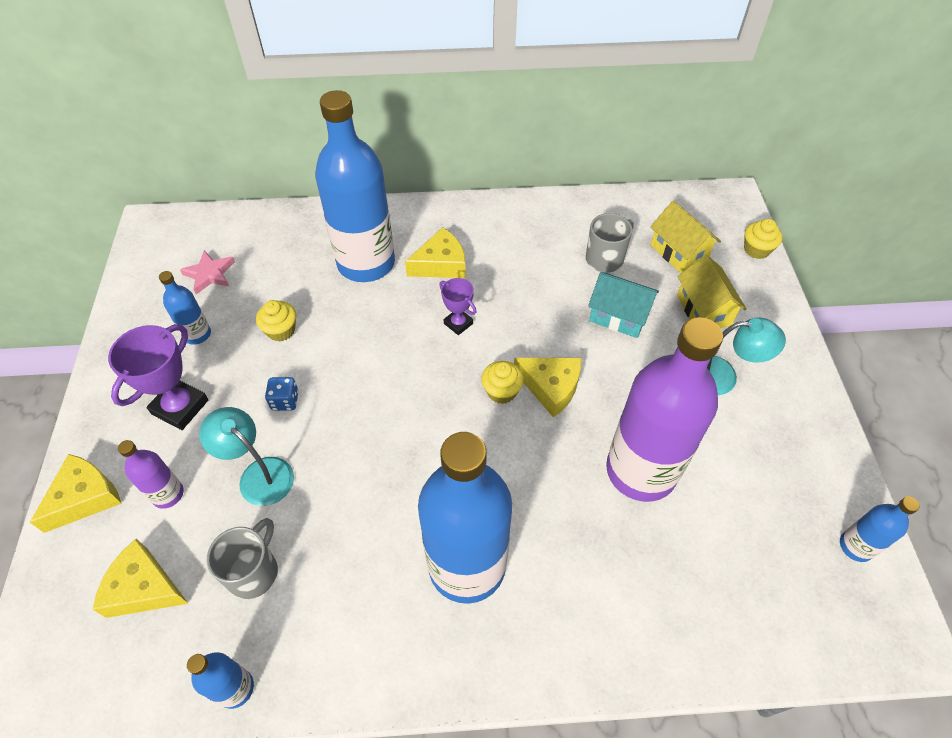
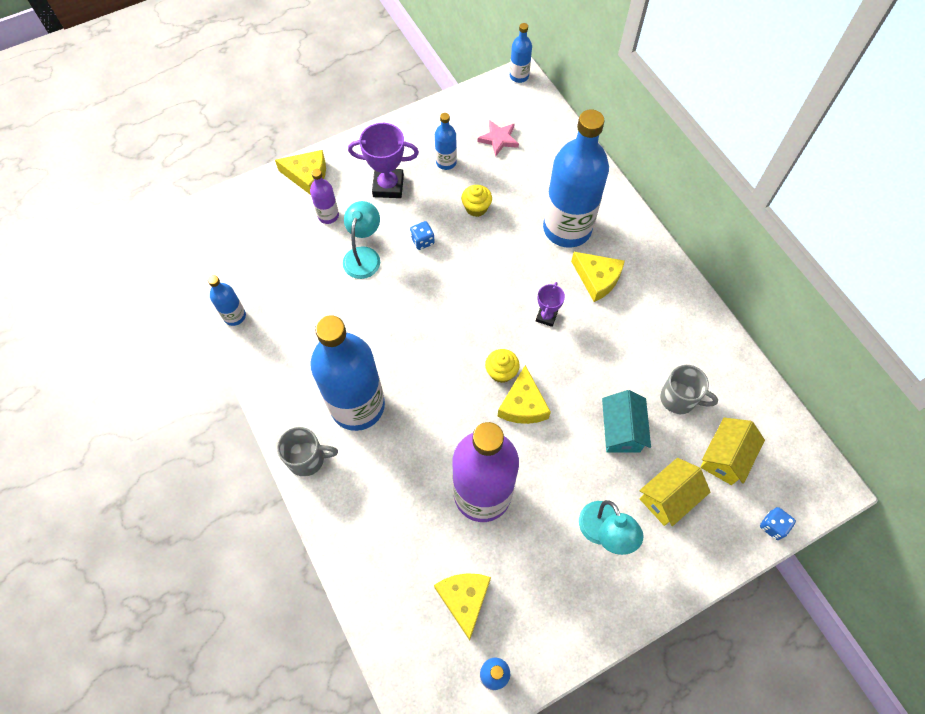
camera: 65 degrees right, 10 degrees up
(144, 588) = (269, 239): yellow cheese -> yellow cheese (464, 599)
(145, 224) = (519, 76): none -> blue bottle
(254, 571) = (302, 288): grey mug -> grey mug (307, 459)
(756, 249) = (773, 526): yellow cupcake -> blue dice

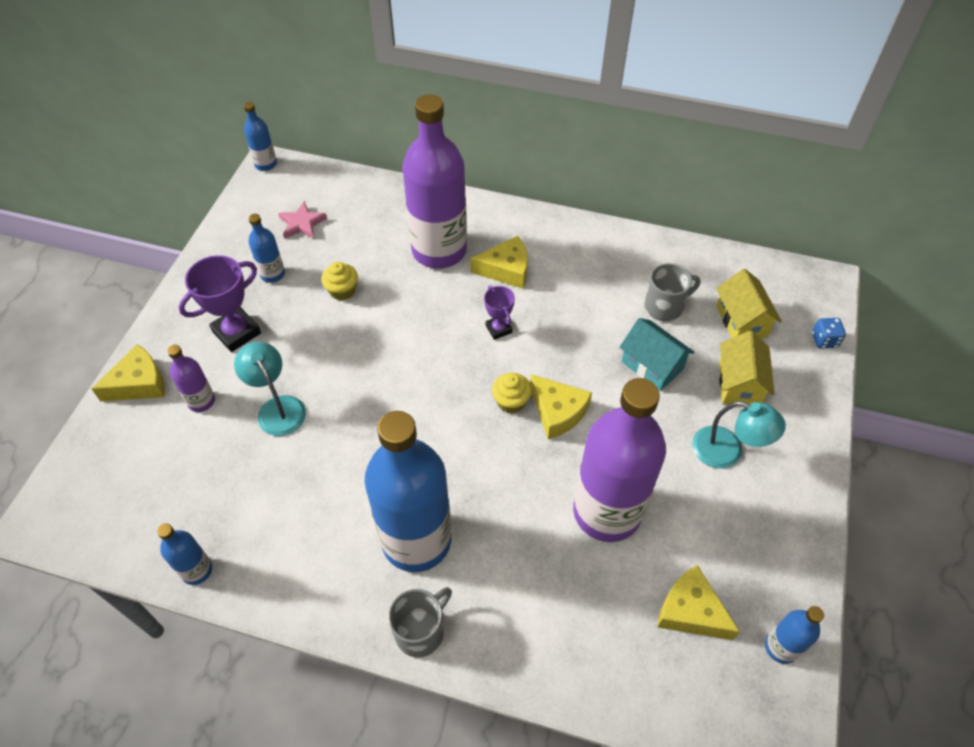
camera: 45 degrees left, 10 degrees down
(422, 241) = (322, 353): blue dice -> none
(567, 228) = (439, 250): blue bottle -> purple bottle

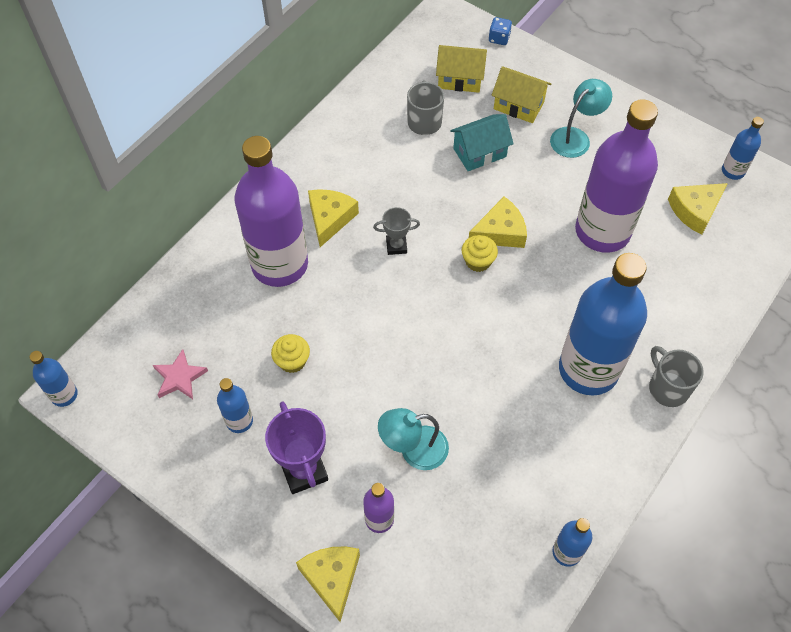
camera: 70 degrees left, 5 degrees up
(498, 329) = (396, 246): purple trophy -> grey trophy

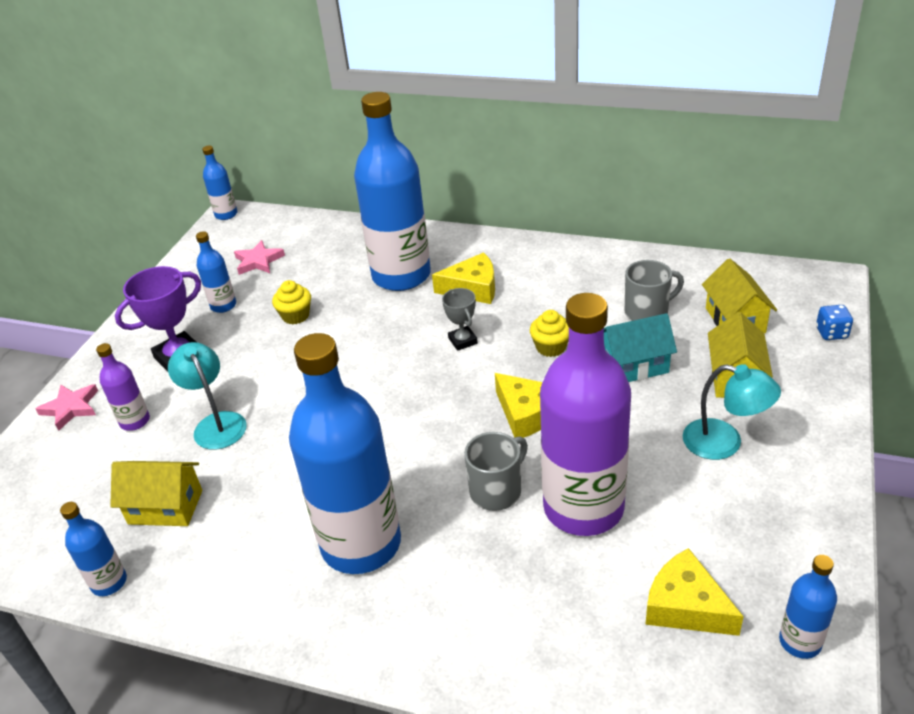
camera: 75 degrees right, 20 degrees down
(279, 264) = (401, 276): purple bottle -> blue bottle
(332, 578) = (71, 408): yellow cheese -> pink star
(478, 261) = (474, 406): yellow cupcake -> yellow cupcake (551, 347)
(479, 153) = (634, 366): turquoise house -> turquoise house turned 60 degrees counterclockwise
(500, 502) = (165, 507): none -> yellow house
(667, 388) = (360, 637): grey mug -> grey mug (497, 491)

